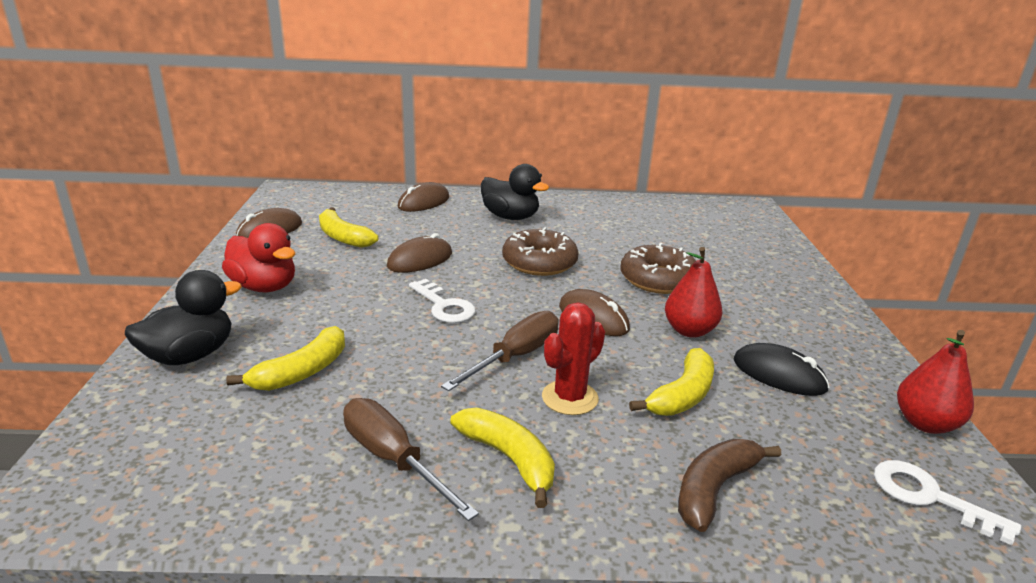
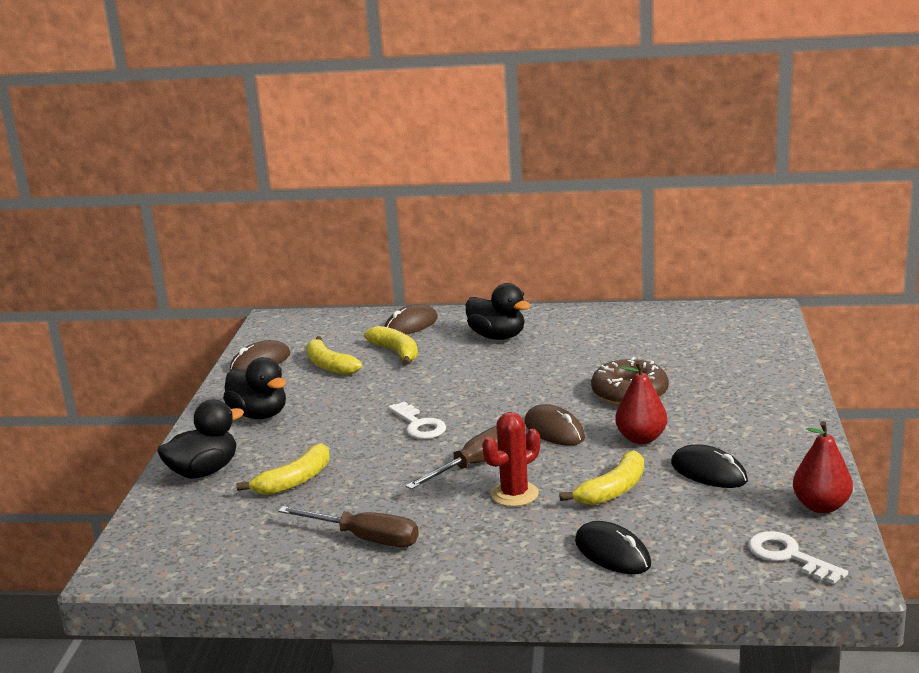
camera: 10 degrees right, 5 degrees down
(264, 287) = (259, 415): red duck -> black duck
(393, 460) = (365, 538): brown screwdriver -> brown screwdriver turned 150 degrees clockwise
(420, 260) = (401, 384): brown mouse -> none
(509, 459) = (454, 537): yellow banana -> yellow banana (396, 352)
(539, 262) = (516, 381): brown donut -> none
(714, 489) = (612, 553): brown banana -> black mouse

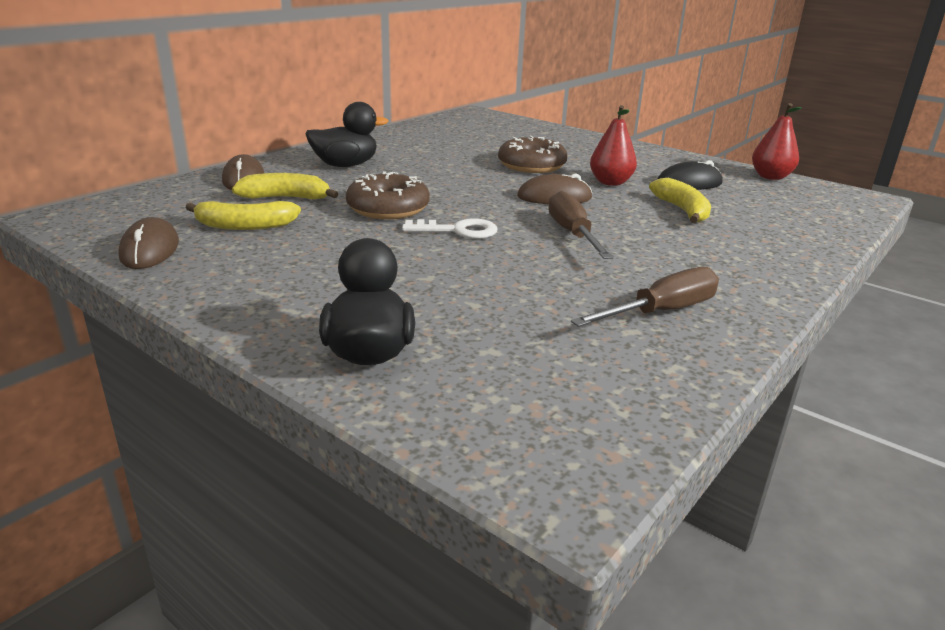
camera: 60 degrees left, 5 degrees up
(259, 415) = (283, 284): black duck -> none
(294, 481) = (482, 310): yellow banana -> none
(427, 388) = (388, 208): none -> brown donut
(514, 494) = (648, 237): red cactus -> none
(612, 553) = (785, 237): black mouse -> none
(788, 556) = (831, 200): white key -> none

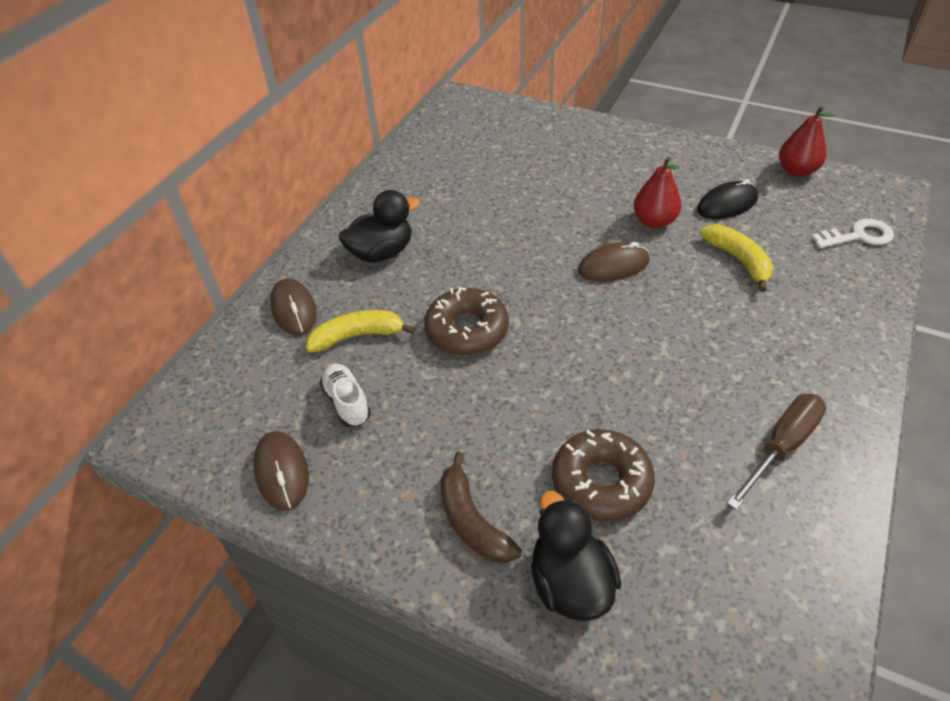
camera: 10 degrees left, 20 degrees up
(244, 226) = (347, 402): yellow banana -> white shoe
(301, 302) = (472, 521): none -> brown banana
(458, 230) = (551, 355): white key -> white key (858, 236)
(531, 165) = (565, 205): brown donut -> brown donut (601, 482)
(573, 234) = (658, 333): brown screwdriver -> none

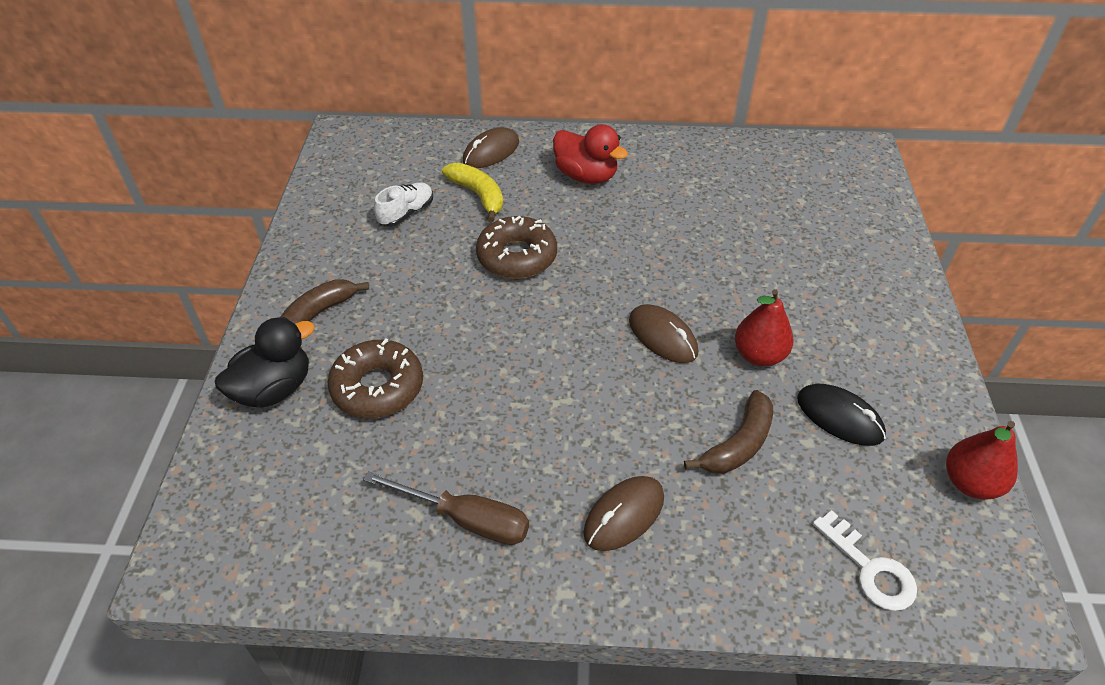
camera: 65 degrees right, 0 degrees up
(281, 472) = (330, 204): brown mouse -> brown mouse (624, 515)
(382, 253) = (586, 176): black duck -> red duck
(739, 260) = (738, 444): yellow banana -> brown banana

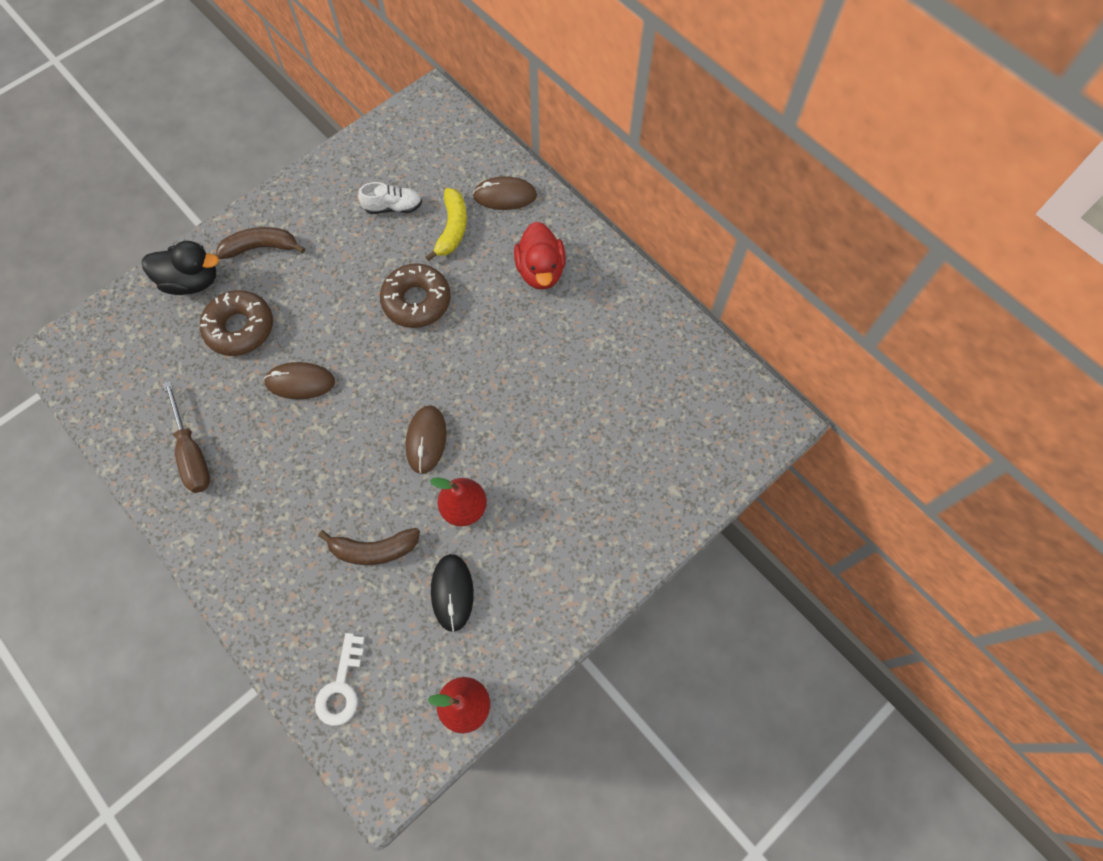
camera: 45 degrees right, 20 degrees up
(624, 515) = (264, 528): brown mouse -> brown mouse (300, 382)

